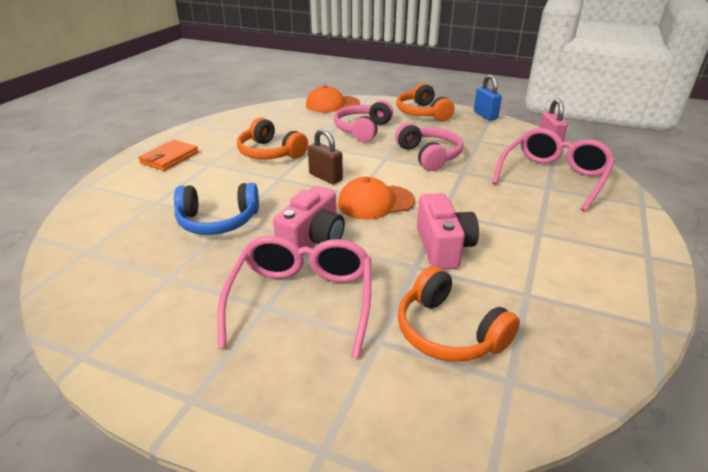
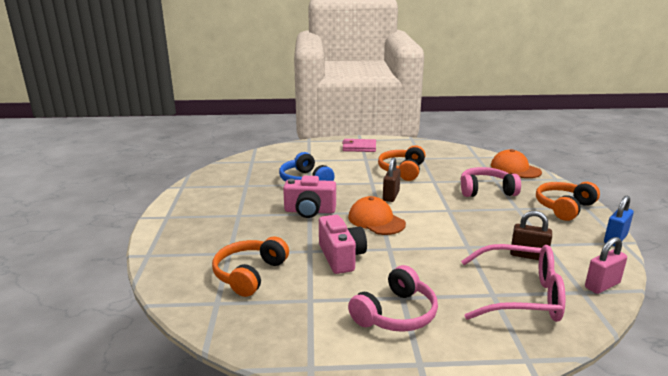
camera: 65 degrees right, 10 degrees down
(169, 158) = (359, 147): orange wallet -> pink wallet
(302, 300) = (250, 223): pink glasses -> none
(429, 156) = (478, 226): pink headphones -> pink headphones (396, 314)
(443, 247) = (341, 257): pink camera -> pink camera turned 75 degrees counterclockwise
(493, 153) = (528, 255): none -> brown padlock

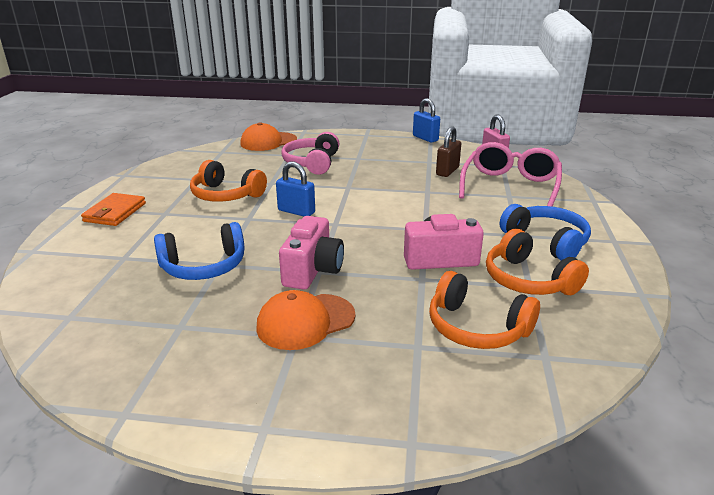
camera: 80 degrees left, 5 degrees up
(359, 147) = (115, 212): pink wallet -> orange wallet
(376, 220) = (357, 228): orange cap -> orange cap (305, 321)
(391, 196) = (296, 211): brown padlock -> blue padlock
(396, 314) = (546, 241): pink headphones -> blue headphones
(564, 207) = (364, 141): orange headphones -> orange headphones (528, 280)

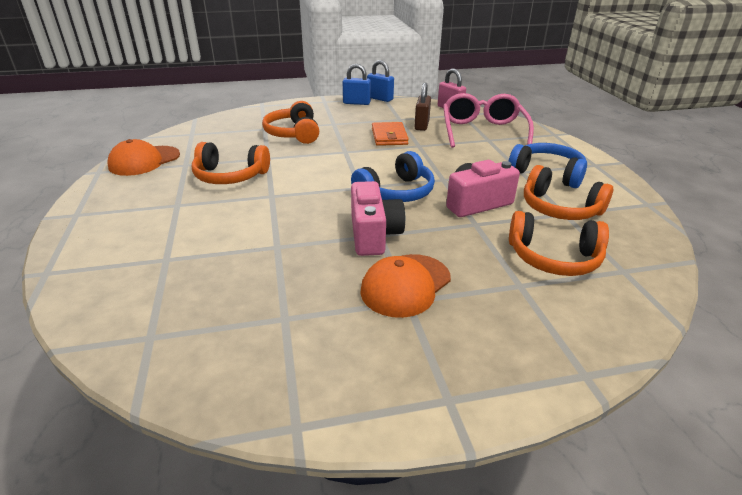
camera: 20 degrees left, 5 degrees up
(115, 212) = (118, 213): orange wallet -> orange wallet (389, 136)
(204, 266) = (262, 251): blue headphones -> blue headphones (396, 192)
(268, 142) = (234, 118): orange cap -> orange cap (144, 161)
(296, 211) = (314, 181): blue padlock -> blue padlock (356, 103)
(312, 163) = (294, 133): pink headphones -> orange headphones

